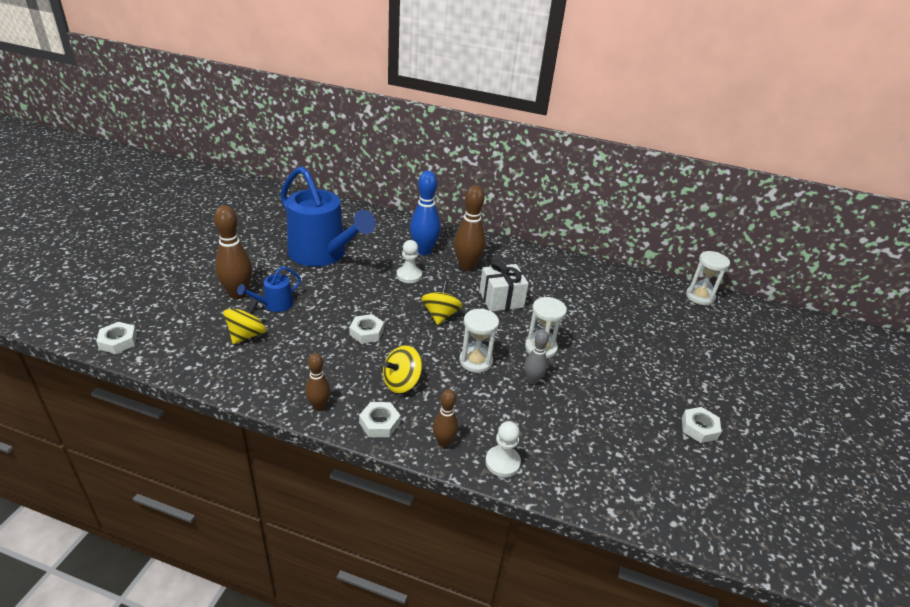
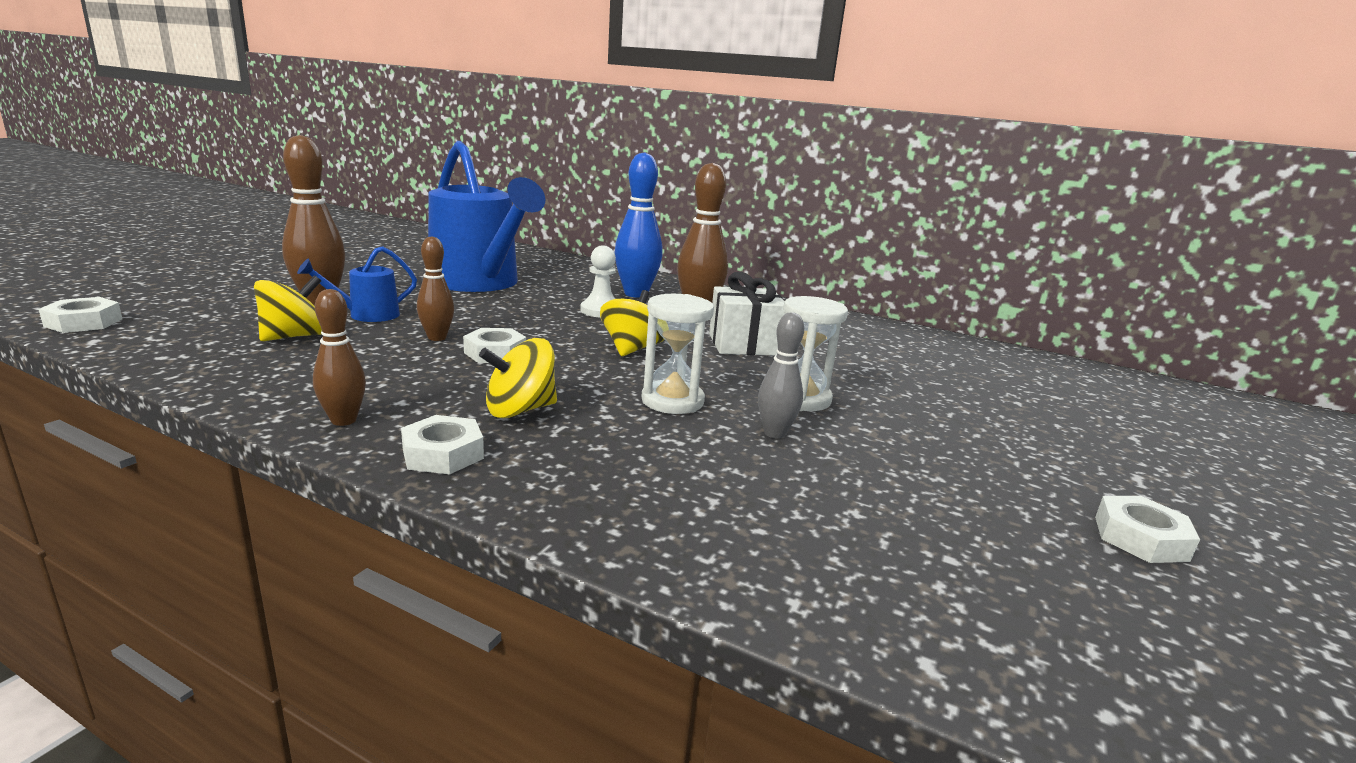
camera: 10 degrees right, 15 degrees down
(443, 442) = (558, 494): brown bowling pin -> brown bowling pin (437, 338)
(502, 462) = (673, 540): white pawn -> none
(700, 297) = (1103, 375): white hourglass -> none

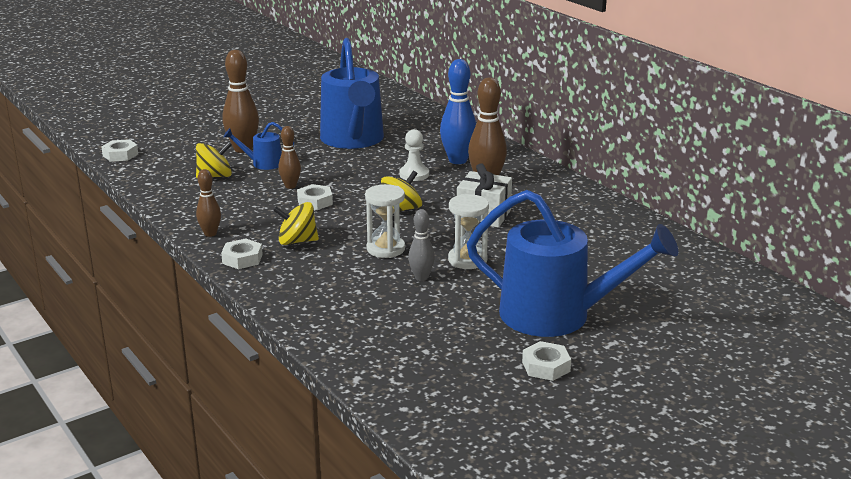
camera: 30 degrees right, 5 degrees up
(1019, 453) = (558, 315): none -> blue watering can

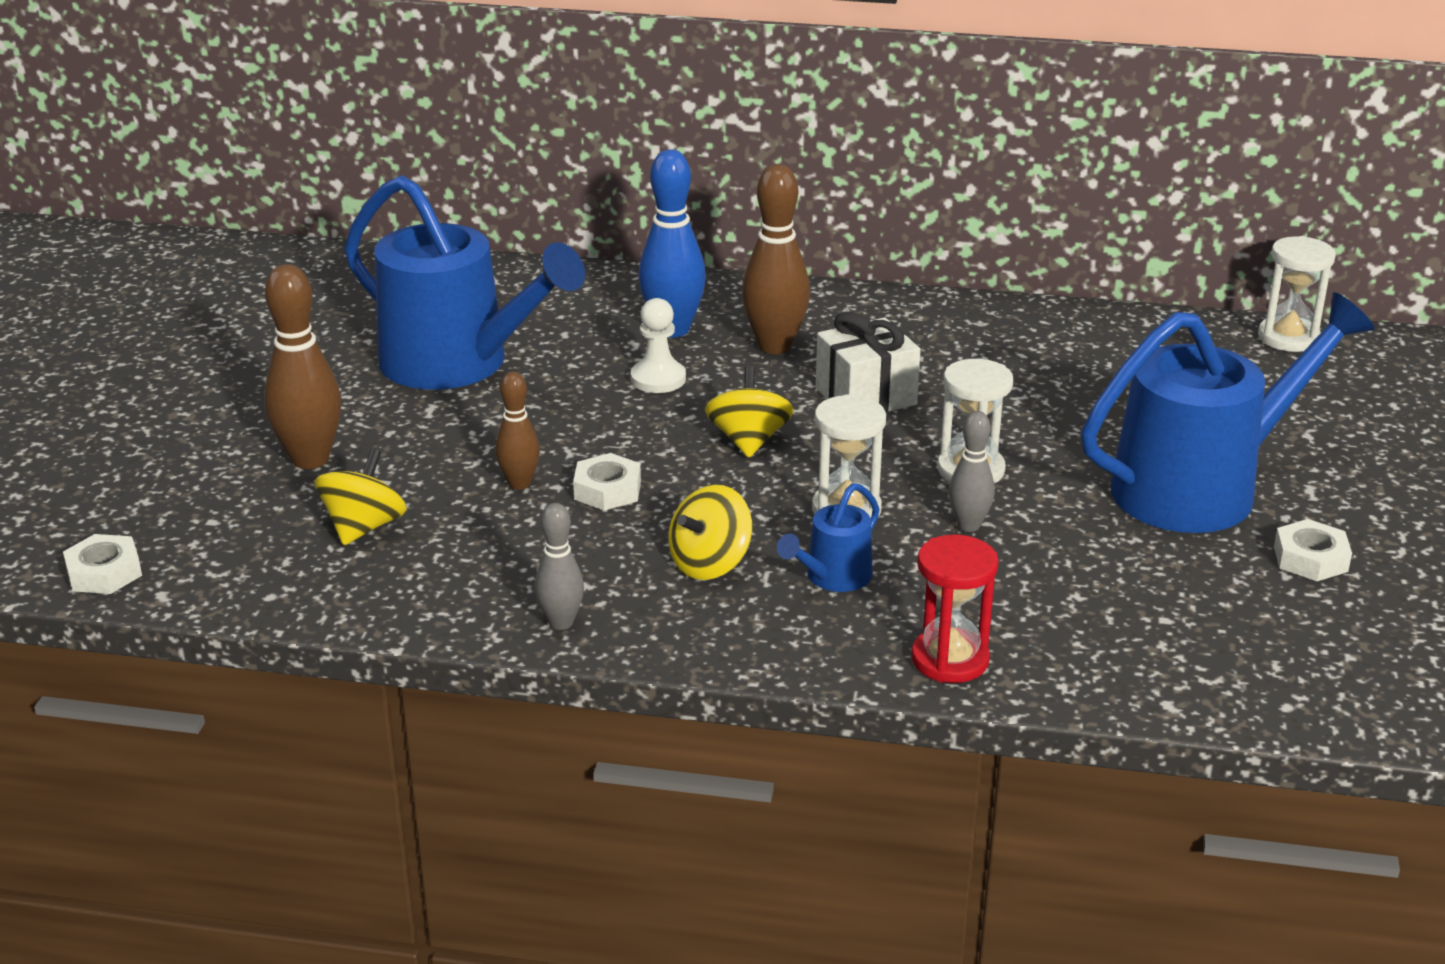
camera: 45 degrees left, 5 degrees up
(210, 234) = (561, 622): brown bowling pin -> grey bowling pin
(242, 259) = (691, 633): white nut -> none
(262, 163) = (396, 468): blue watering can -> blue watering can (832, 578)
(309, 316) = (950, 660): none -> red hourglass
(752, 282) = (1288, 338): none -> white hourglass

